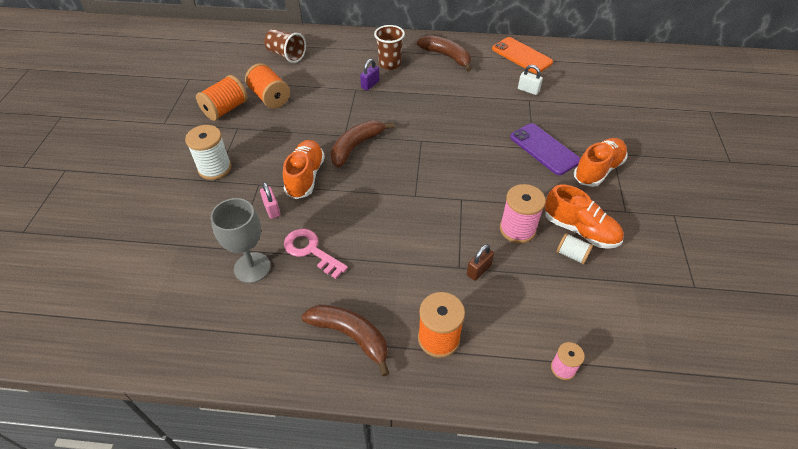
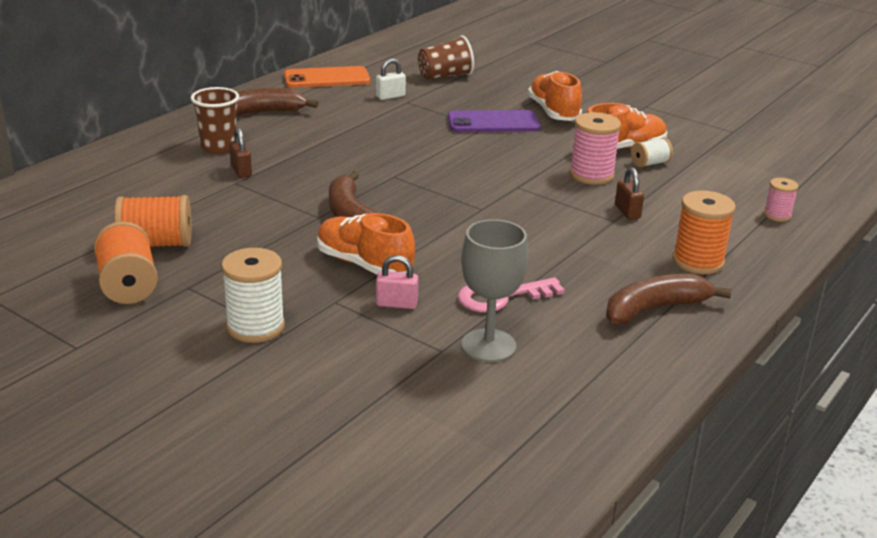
camera: 60 degrees left, 20 degrees down
(286, 55) = (74, 205): brown cup -> brown cup (445, 76)
(370, 84) = (241, 171): purple padlock -> brown padlock

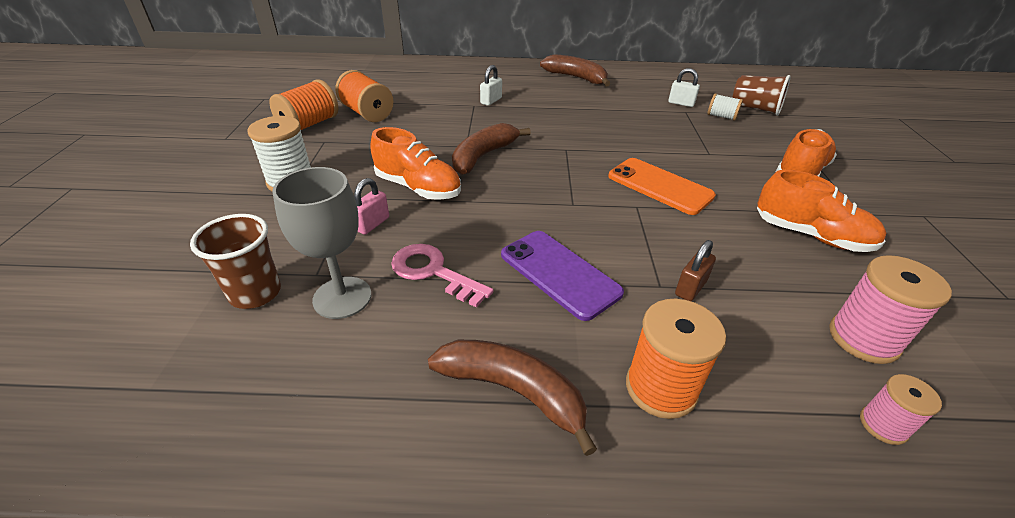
camera: 55 degrees right, 10 degrees up
(218, 147) = (511, 84): brown cup -> brown cup (255, 293)
(241, 171) = (491, 101): brown padlock -> white padlock
(327, 78) = (661, 76): orange phone -> orange phone (660, 186)
(364, 264) = (418, 188): orange shoe -> orange shoe turned 120 degrees clockwise
(397, 304) = (372, 224): pink padlock -> pink padlock turned 60 degrees clockwise
(493, 122) = (724, 154): purple phone -> purple phone (559, 273)
(591, 175) = (726, 237): pink spool -> pink spool (863, 339)
(650, 163) = (814, 264): white spool -> white spool (721, 116)

